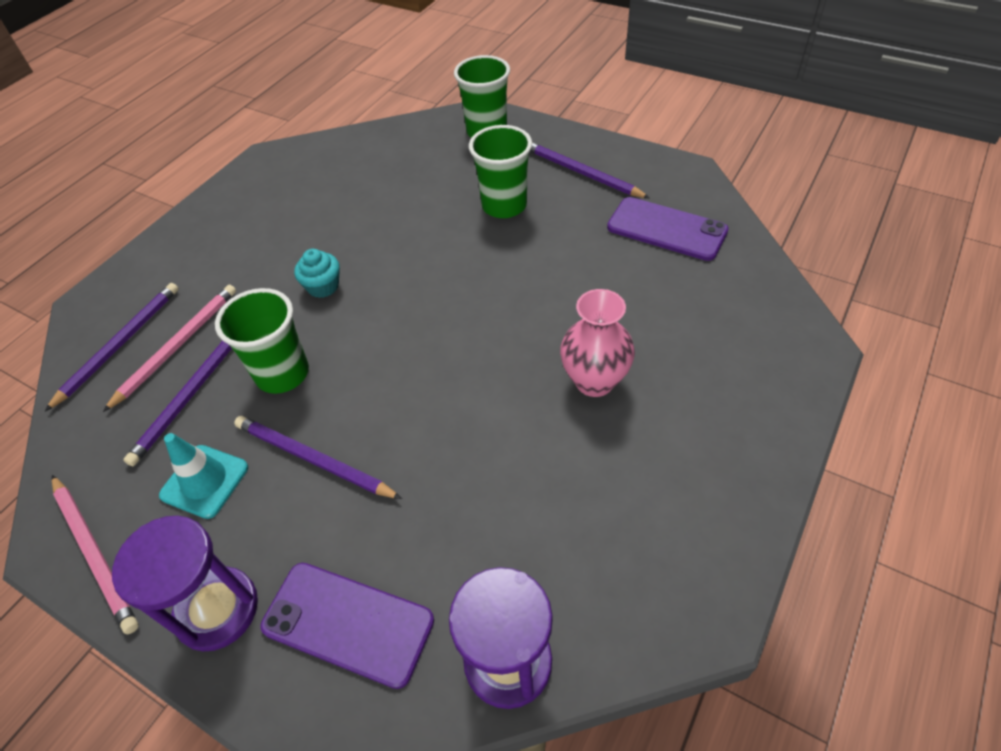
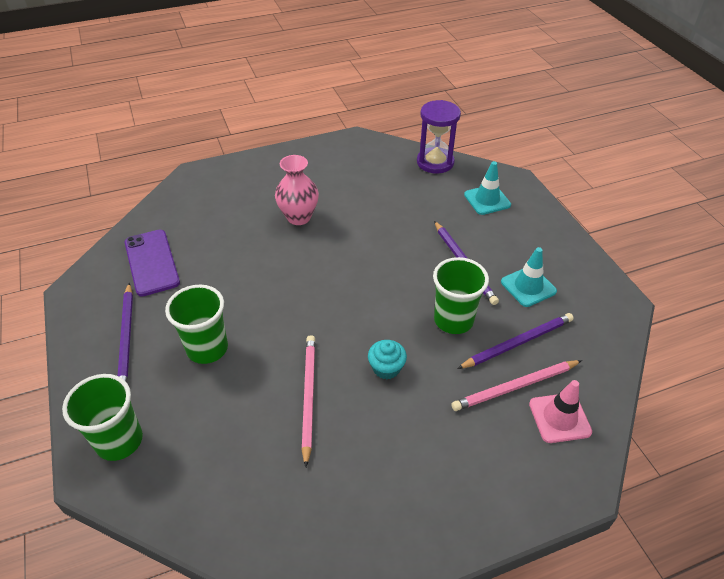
camera: 145 degrees left, 5 degrees down
(95, 553) = (599, 285): pink pencil -> pink pencil (308, 396)
(120, 345) = (559, 418): purple pencil -> pink traffic cone
(217, 609) = (542, 232): purple hourglass -> none
(348, 623) = (487, 200): purple phone -> turquoise traffic cone

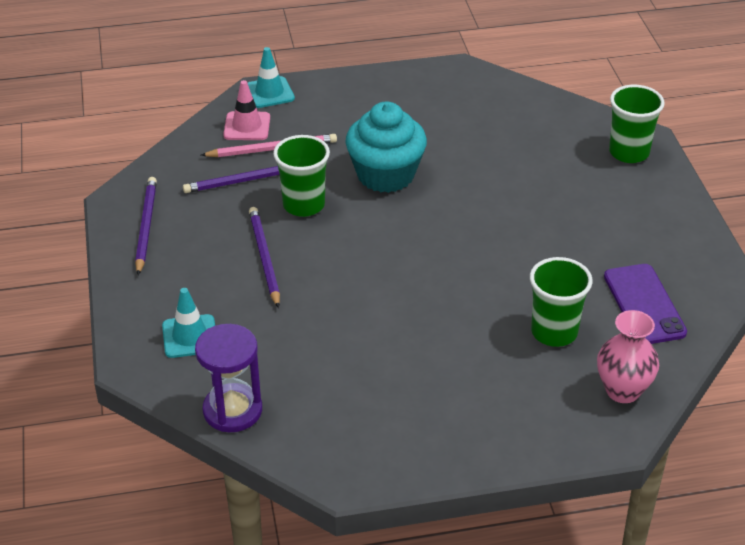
camera: 170 degrees left, 5 degrees down
(127, 338) = (648, 228): purple pencil -> purple pencil (146, 226)
(207, 348) = (561, 209): green cup -> green cup (554, 332)
(299, 217) = (456, 343): pink vase -> pink vase (622, 391)
(308, 396) = (463, 163): pink pencil -> none
(386, 368) = (385, 175): turquoise cupcake -> turquoise cupcake, size x2.16
(528, 286) = (206, 226): turquoise traffic cone -> turquoise traffic cone (269, 93)

